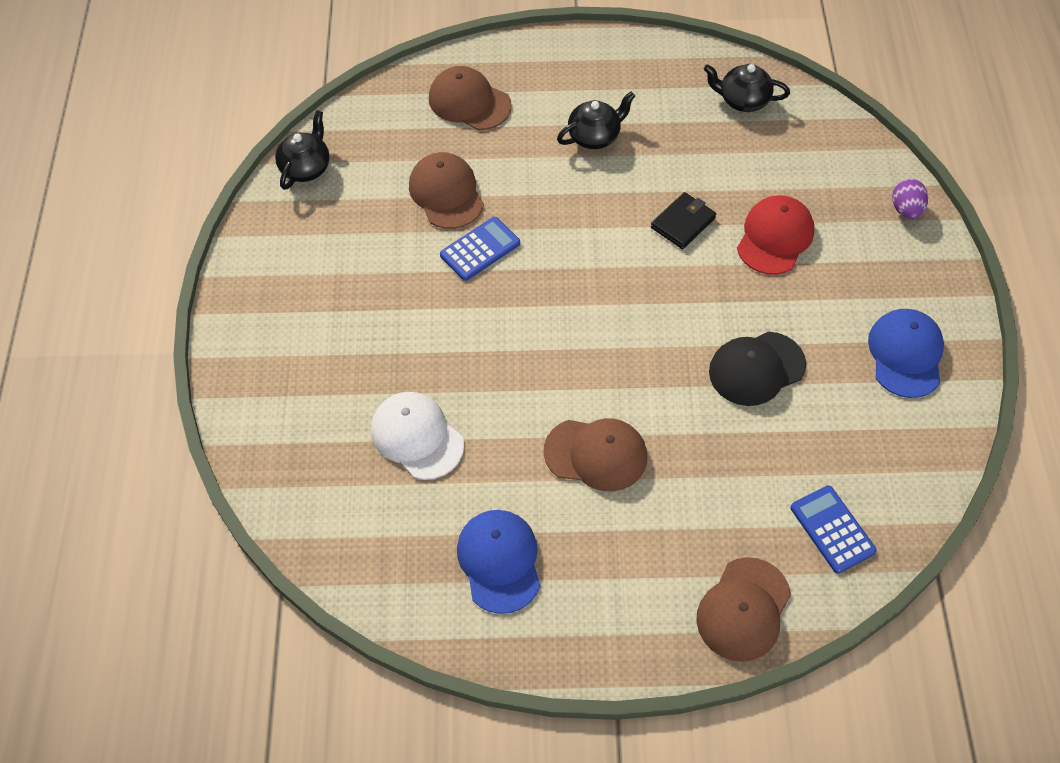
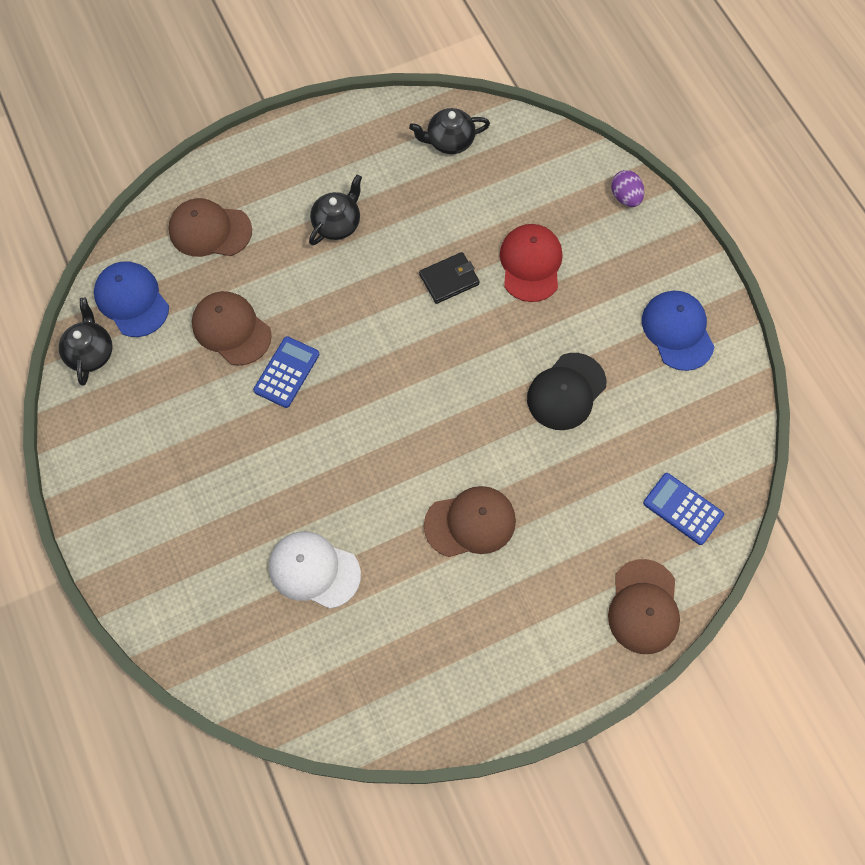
camera: 25 degrees left, 10 degrees up
(499, 561) = (434, 651): blue cap -> blue cap (132, 300)
(683, 223) = (449, 279): black wallet -> black wallet turned 45 degrees clockwise

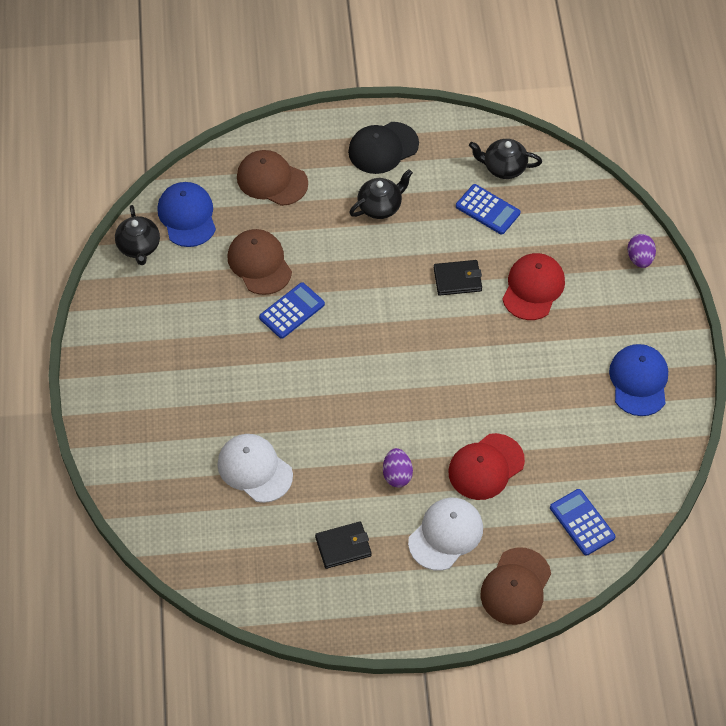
camera: 20 degrees right, 10 degrees down
(91, 353) = (139, 247): black teapot -> black teapot turned 150 degrees clockwise
(444, 627) = (343, 546): none -> black wallet
(450, 193) = (487, 210): none -> blue calculator
(470, 523) = (397, 475): brown cap -> purple egg
(548, 573) = (445, 535): none -> white cap
(560, 481) = (486, 467): none -> red cap
(566, 391) = (521, 399): black cap -> black cap (383, 148)

